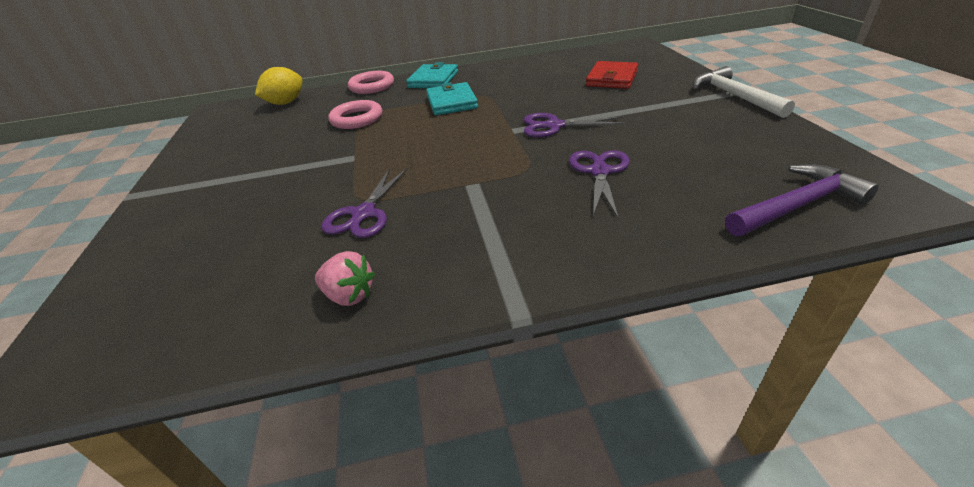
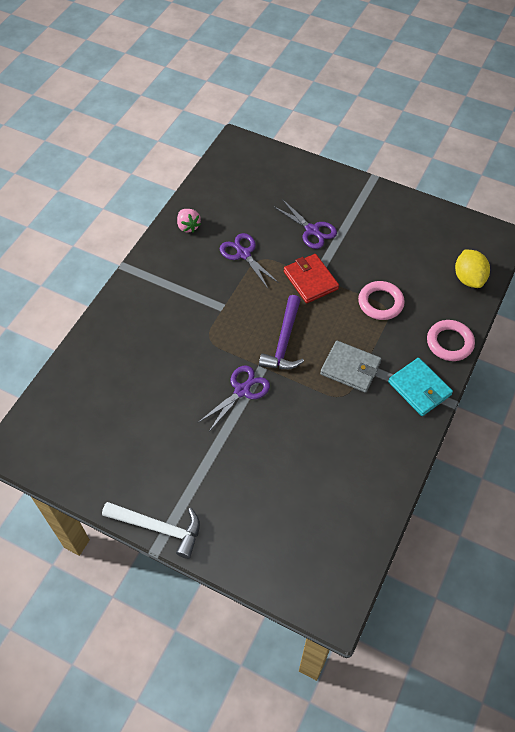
camera: 125 degrees right, 20 degrees up
(349, 295) = (188, 226): pink strawberry -> pink strawberry turned 90 degrees counterclockwise
(452, 102) = (350, 368): turquoise wallet -> grey wallet
(599, 172) = (169, 363): purple scissors -> purple scissors (312, 230)
(612, 78) = (277, 497): red wallet -> red wallet (310, 280)
(796, 206) = (58, 404): purple hammer -> purple hammer (284, 341)

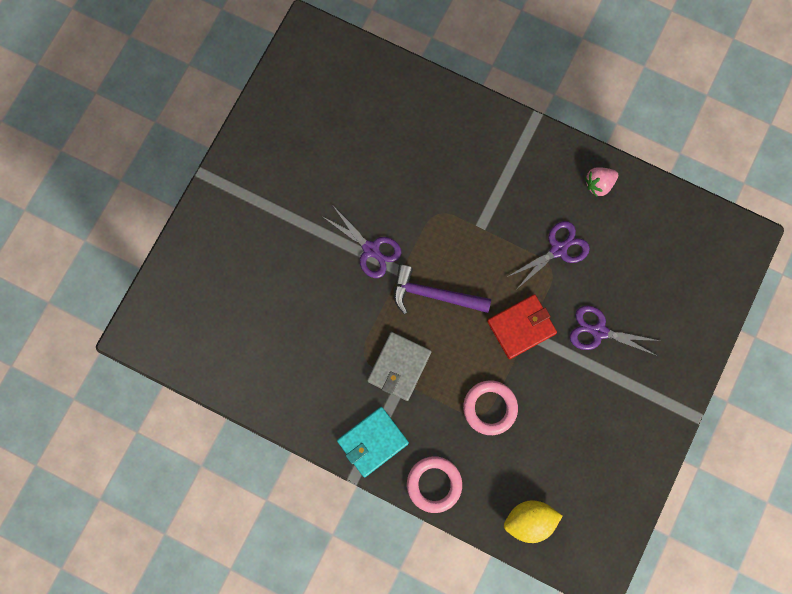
camera: 90 degrees right, 20 degrees up
(158, 528) = (221, 173): white hammer -> none
(312, 230) = (599, 331): purple scissors -> purple scissors turned 60 degrees clockwise

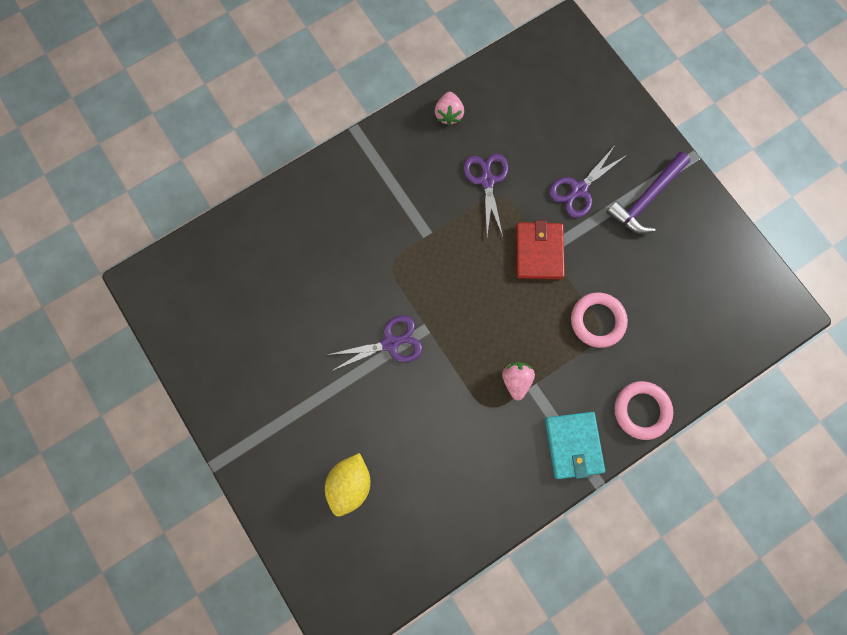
camera: 60 degrees left, 0 degrees up
(399, 367) = (516, 380): grey wallet -> pink strawberry
(434, 295) = (466, 310): purple hammer -> purple hammer (646, 199)
(529, 520) = (715, 344): yellow lemon -> yellow lemon (350, 483)

